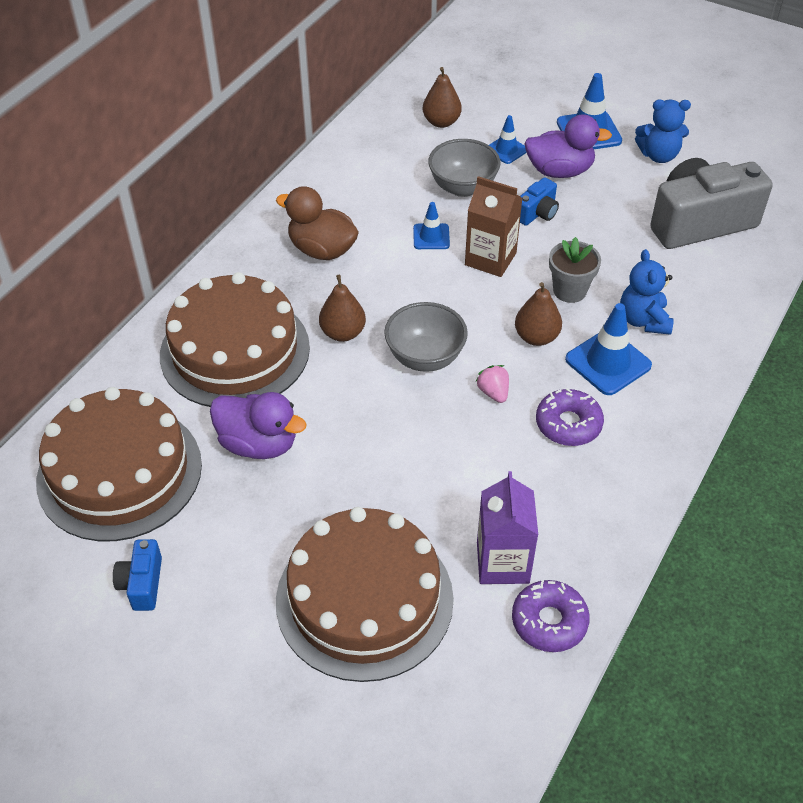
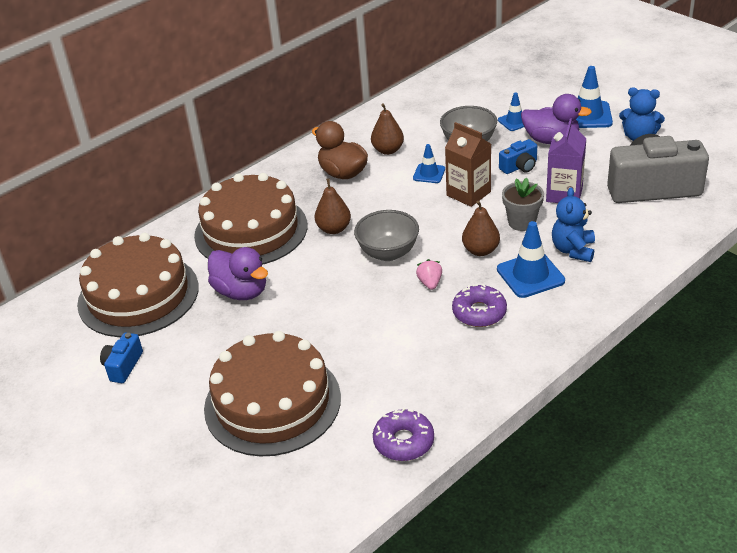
camera: 20 degrees right, 10 degrees down
(441, 122) = (471, 98): brown pear -> brown pear (388, 150)
(502, 562) = (386, 396): purple carton -> purple carton (564, 194)

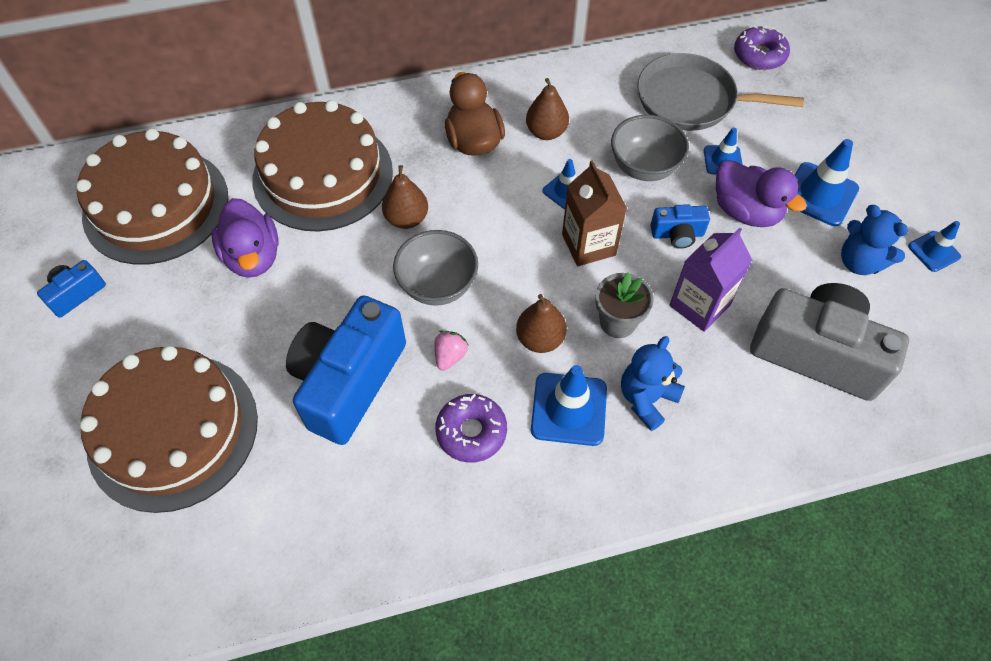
camera: 25 degrees right, 20 degrees up
(374, 324) = (349, 382): none -> blue camera
(403, 441) = (258, 571): purple donut -> purple donut (759, 55)
(468, 100) = (691, 100): none -> grey pan
(676, 116) = (933, 251): none -> blue traffic cone

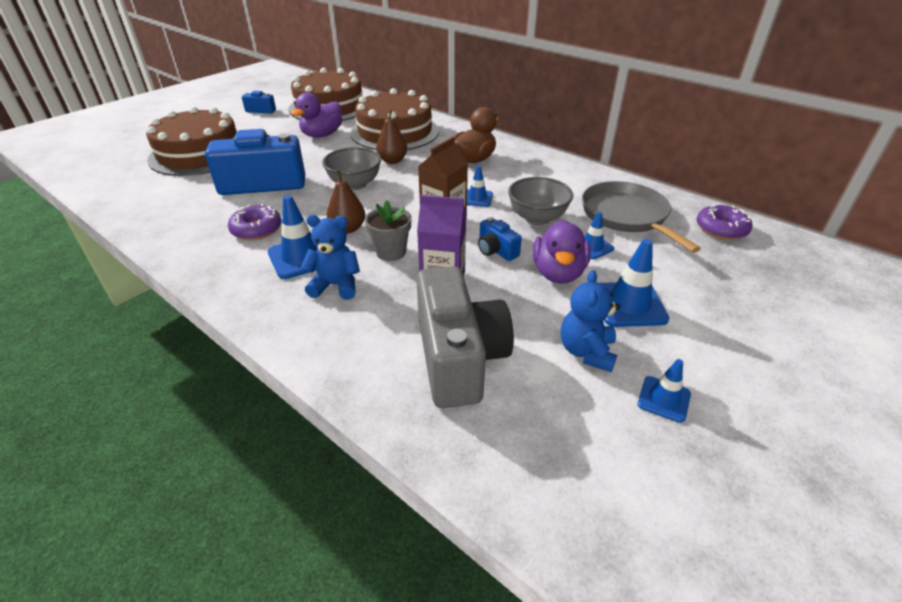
camera: 55 degrees right, 20 degrees down
(450, 356) = (307, 204): pink strawberry -> none
(546, 132) = (515, 177): brown pear -> none

